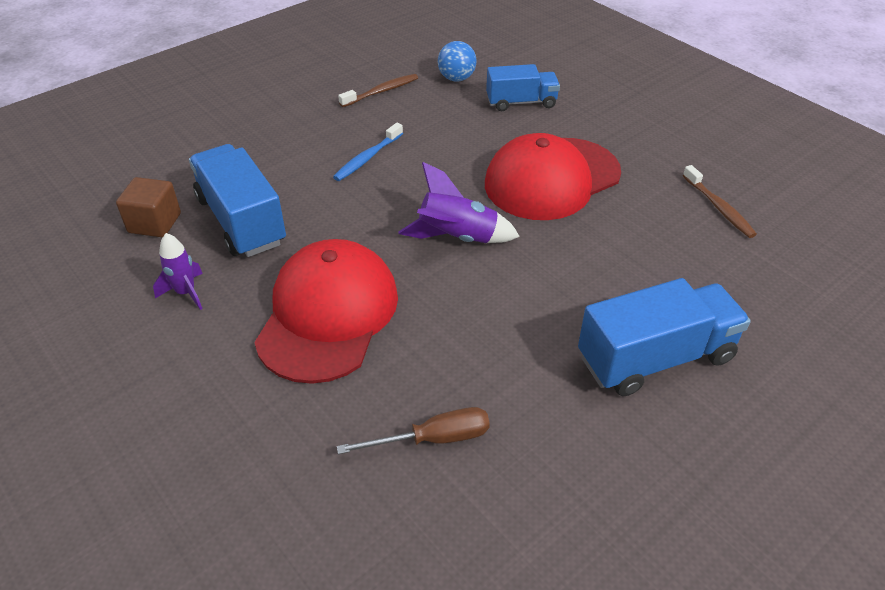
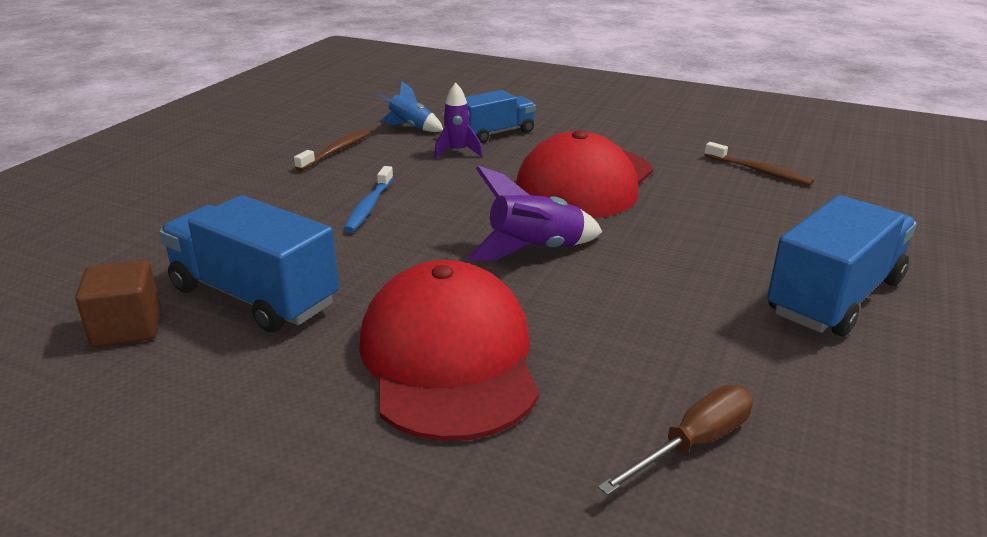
camera: 25 degrees left, 15 degrees down
(186, 293) = (231, 390): purple rocket -> purple rocket (457, 152)
(456, 78) = (411, 127): blue ball -> blue rocket

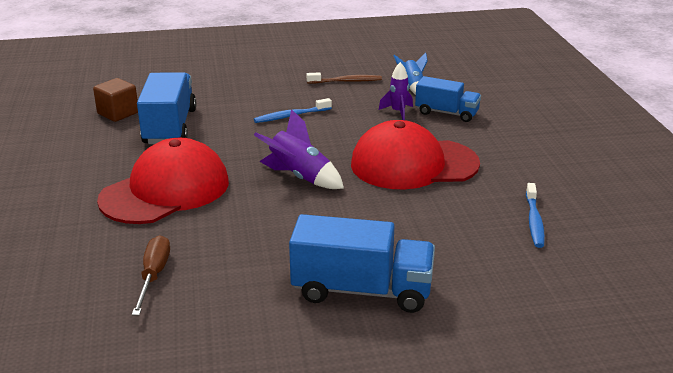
camera: 55 degrees right, 0 degrees up
(693, 444) = (154, 276): brown screwdriver -> brown screwdriver turned 105 degrees counterclockwise
(759, 171) = (534, 221): brown toothbrush -> blue toothbrush

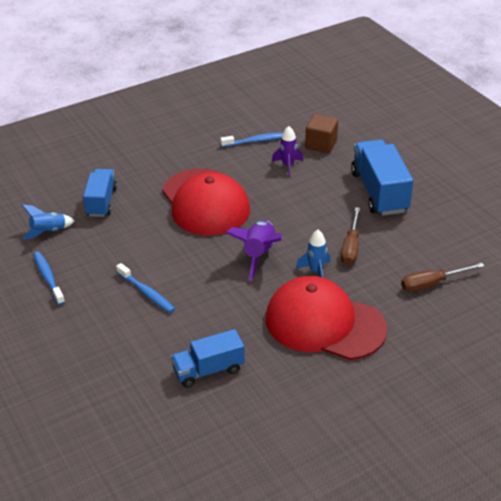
camera: 110 degrees left, 10 degrees up
(118, 113) = (196, 427): brown cube -> brown cube (321, 144)
(169, 127) = (208, 370): blue truck -> blue truck, size x0.63
(245, 204) = (316, 271): none -> blue rocket
(266, 236) = (351, 247): none -> brown screwdriver
(346, 81) = (48, 278): brown toothbrush -> blue toothbrush
(398, 112) = (111, 229): purple rocket -> purple rocket (288, 166)

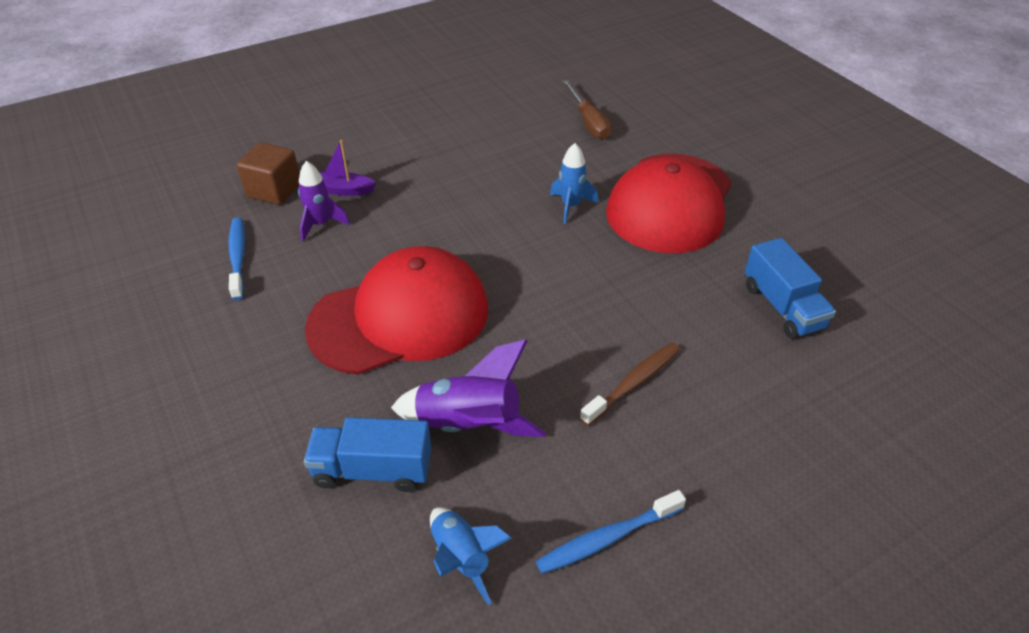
camera: 90 degrees left, 5 degrees up
(146, 293) = (633, 383): blue toothbrush -> brown toothbrush
(259, 255) = (537, 258): purple rocket -> purple rocket (469, 425)
(324, 170) = (343, 190): none -> purple boat
(351, 247) = (521, 175): brown screwdriver -> none
(379, 192) = (405, 146): blue truck -> none

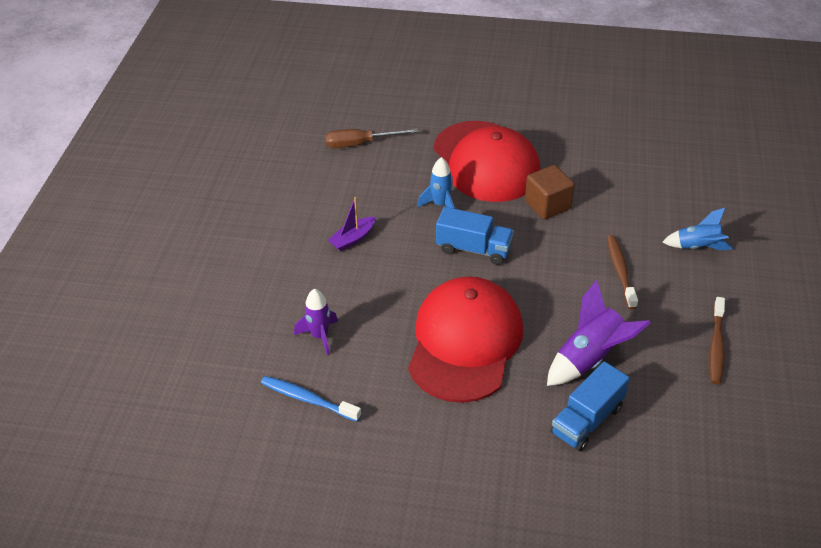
camera: 50 degrees left, 0 degrees up
(274, 190) = (245, 343): brown cube -> brown cube (547, 205)
(343, 190) = (291, 305): purple boat -> purple boat (353, 239)
(461, 558) = (683, 412): blue rocket -> blue rocket (697, 247)
(588, 122) = (360, 144): brown screwdriver -> brown screwdriver turned 150 degrees clockwise
(607, 538) = (716, 346): blue toothbrush -> brown toothbrush
(782, 307) = (619, 177): blue truck -> blue truck (474, 249)

